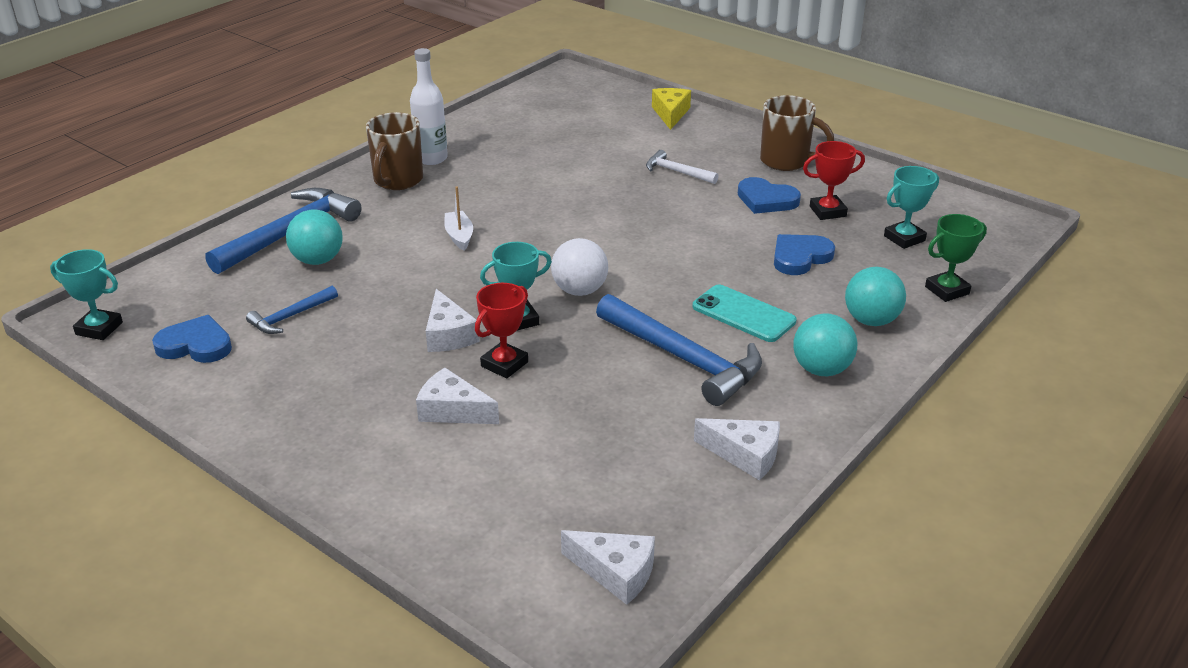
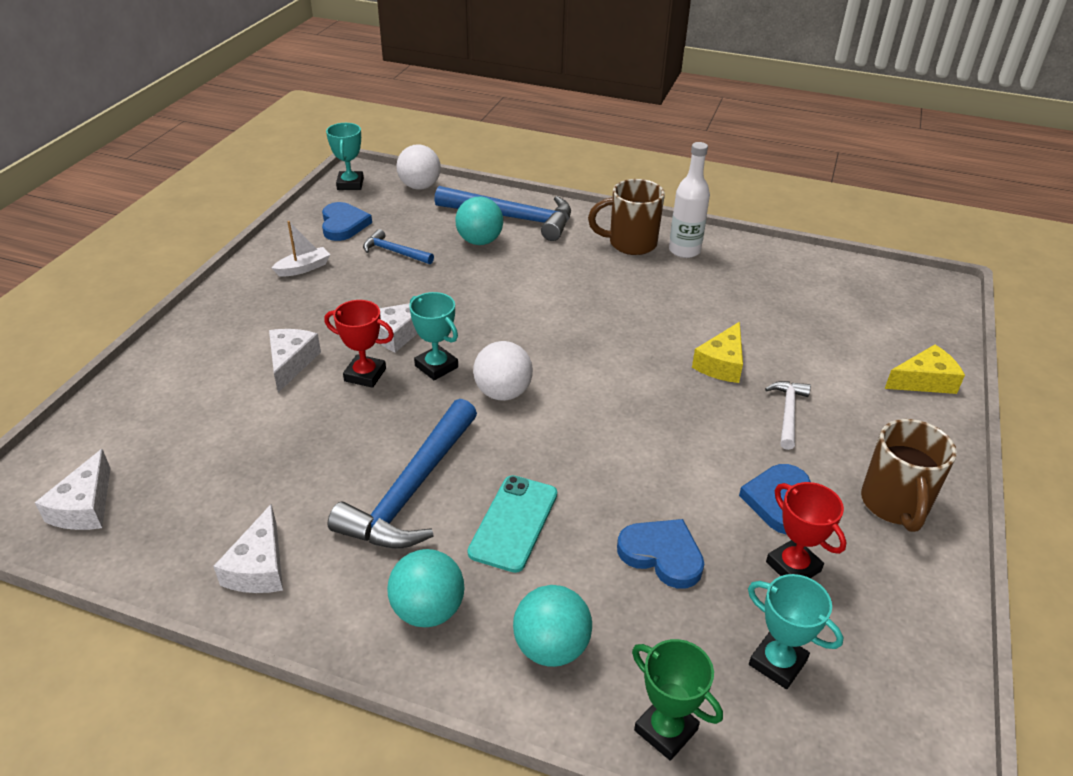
camera: 70 degrees right, 5 degrees up
(160, 279) = (420, 186): none -> white ball
(459, 236) = (558, 300): white boat -> white boat (303, 268)
(603, 182) = (721, 364): none -> yellow cheese

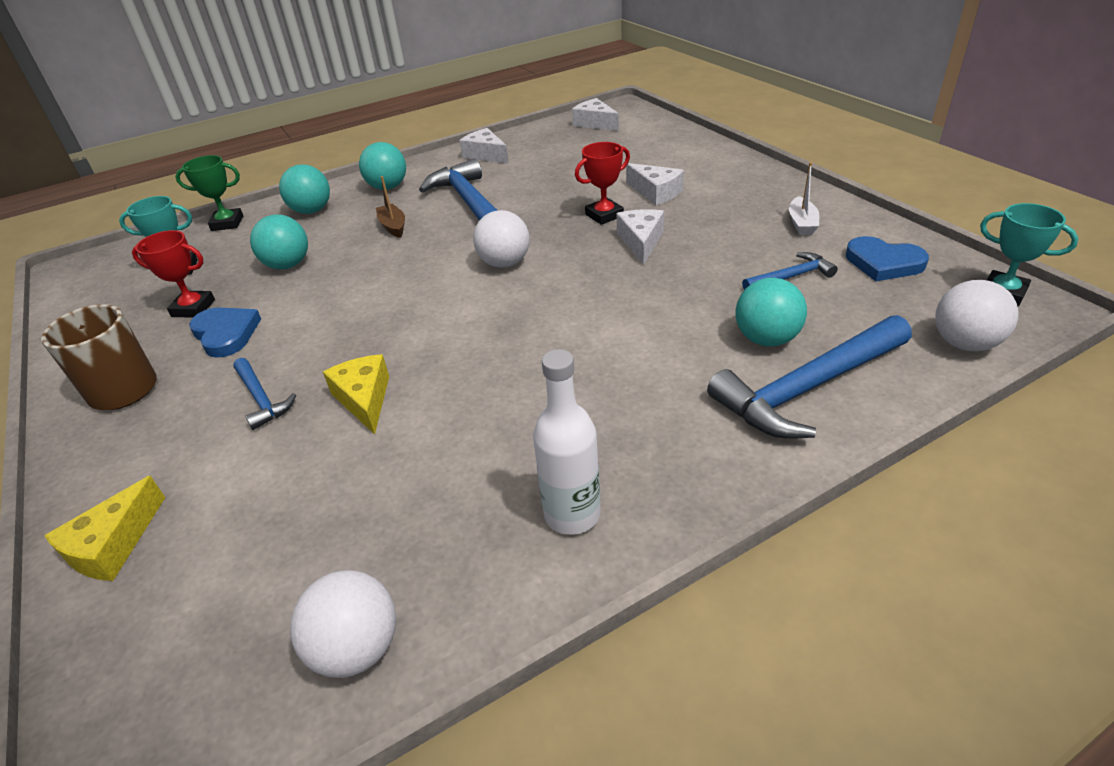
camera: 135 degrees right, 0 degrees up
(436, 366) = (575, 245): turquoise trophy -> none
(513, 523) = (393, 226): turquoise phone -> brown boat
(630, 244) = (643, 466): brown mug -> none
(662, 555) = (288, 265): blue heart -> turquoise ball
(788, 413) = (261, 399): white hammer -> blue hammer
(818, 270) = (357, 648): none -> white ball

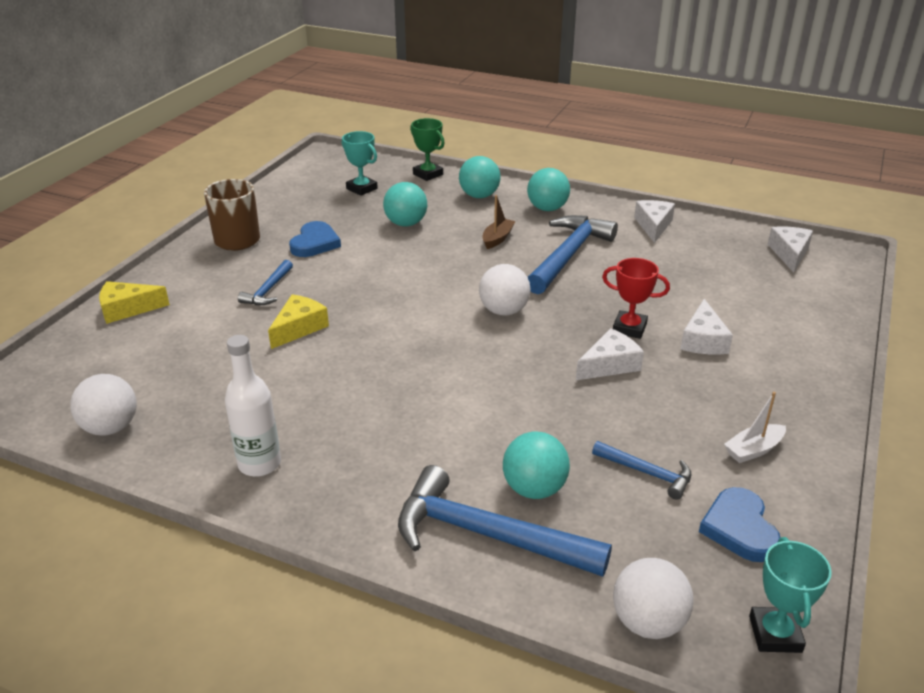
camera: 50 degrees right, 5 degrees down
(193, 308) = (328, 217): red trophy -> none

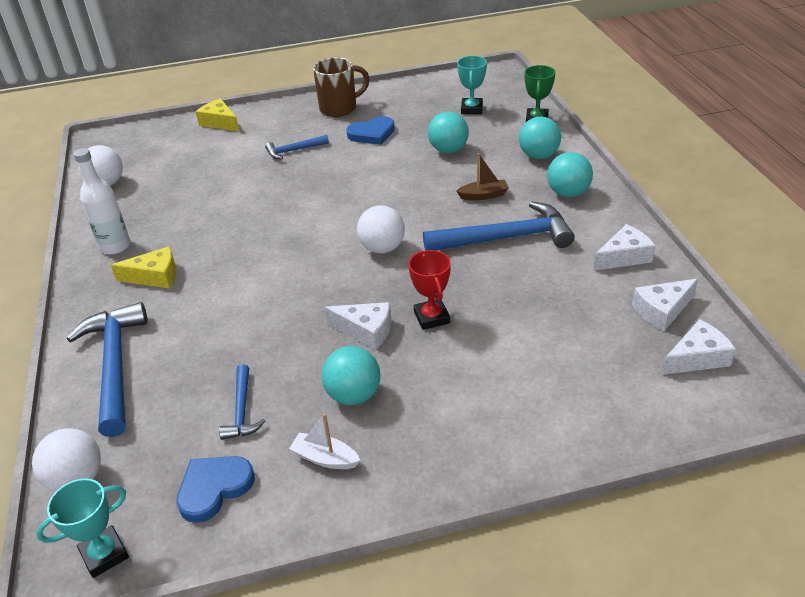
camera: 55 degrees right, 5 degrees up
(299, 328) = (264, 184): yellow cheese -> yellow cheese (155, 276)
(534, 489) = (178, 364): turquoise ball -> turquoise ball (353, 395)
(703, 340) = (461, 365): white cheese -> white cheese (662, 311)

